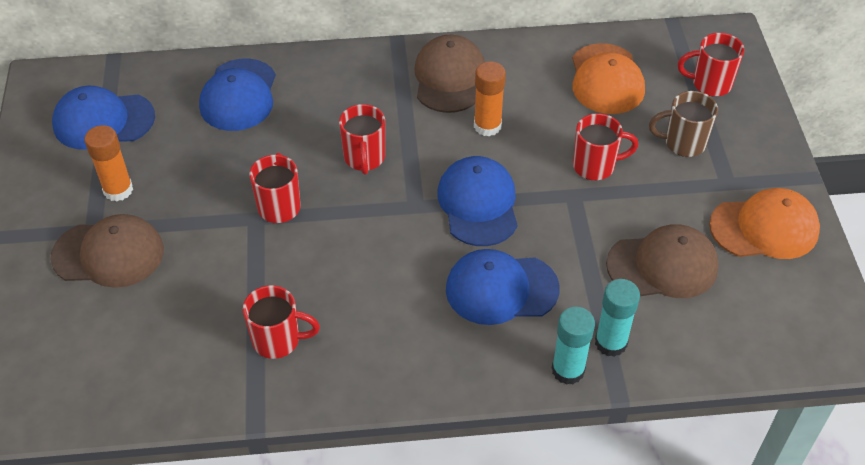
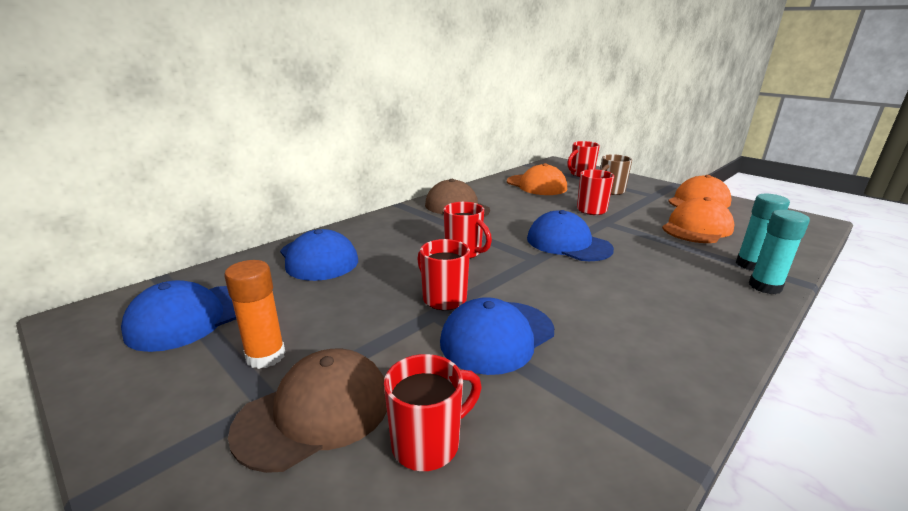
camera: 40 degrees left, 25 degrees down
(278, 340) = (587, 380): red mug -> red mug (428, 443)
(487, 126) = (512, 216): orange glue stick -> none
(501, 289) = (656, 271): blue cap -> blue cap (497, 336)
(662, 265) = (696, 228): brown cap -> orange cap

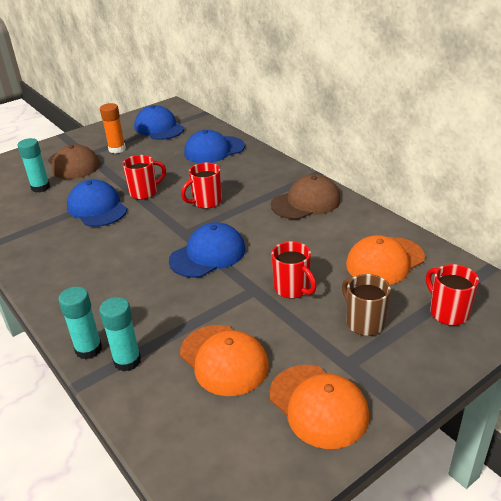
camera: 100 degrees right, 10 degrees up
(428, 443) = (40, 187): red mug -> turquoise glue stick

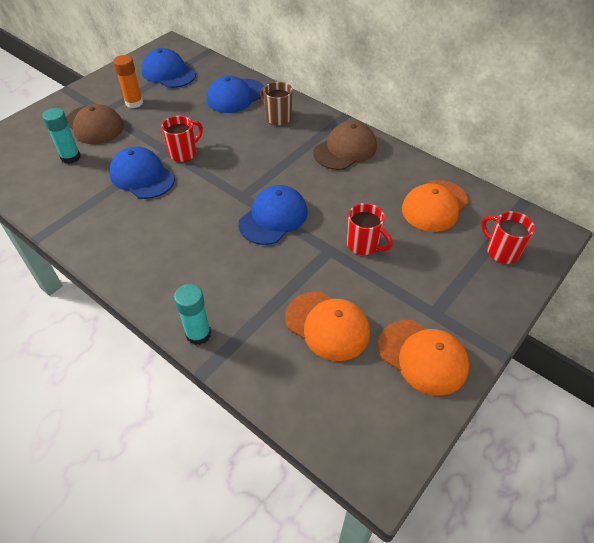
camera: 15 degrees left, 15 degrees up
(127, 361) = (240, 340): turquoise glue stick -> none
(206, 202) = (250, 158): red mug -> none
(364, 322) = (436, 271): brown mug -> brown mug (277, 118)

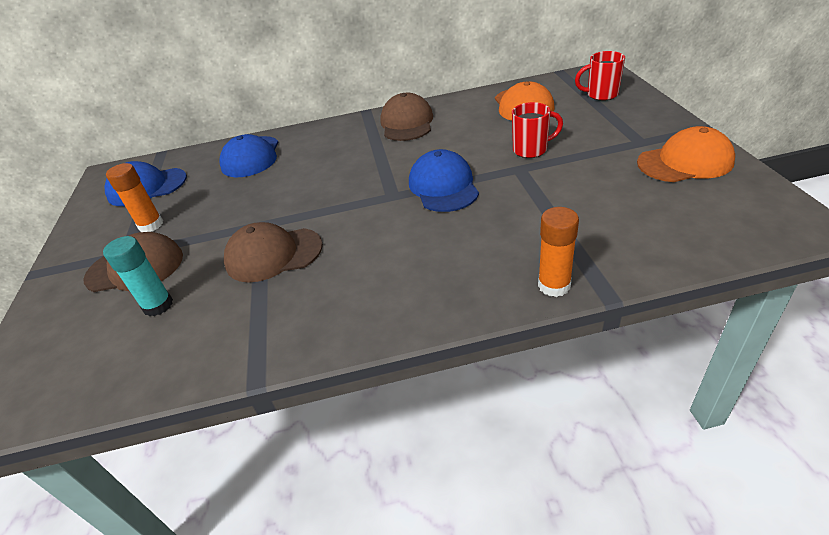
camera: 45 degrees left, 10 degrees down
(142, 176) = (273, 255): blue cap -> brown cap
(184, 153) = (281, 214): red mug -> none
(198, 334) = (554, 285): turquoise glue stick -> orange glue stick
(277, 118) = (317, 143): brown mug -> none
(327, 325) = (610, 198): orange cap -> none

